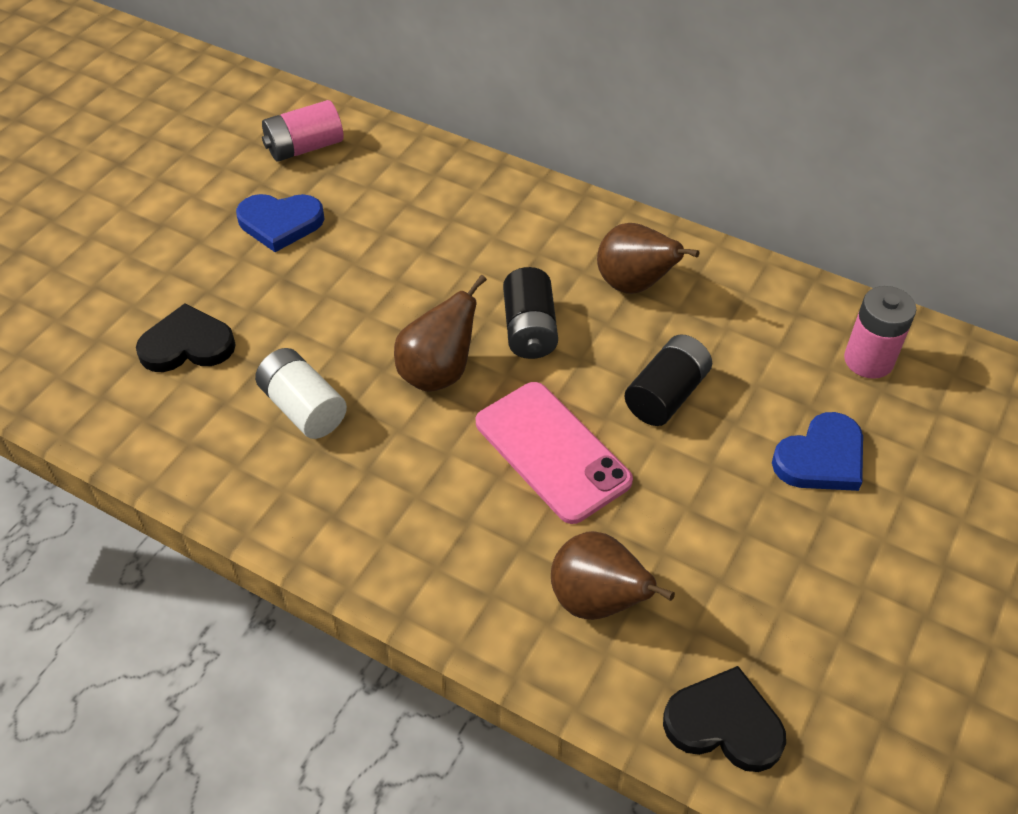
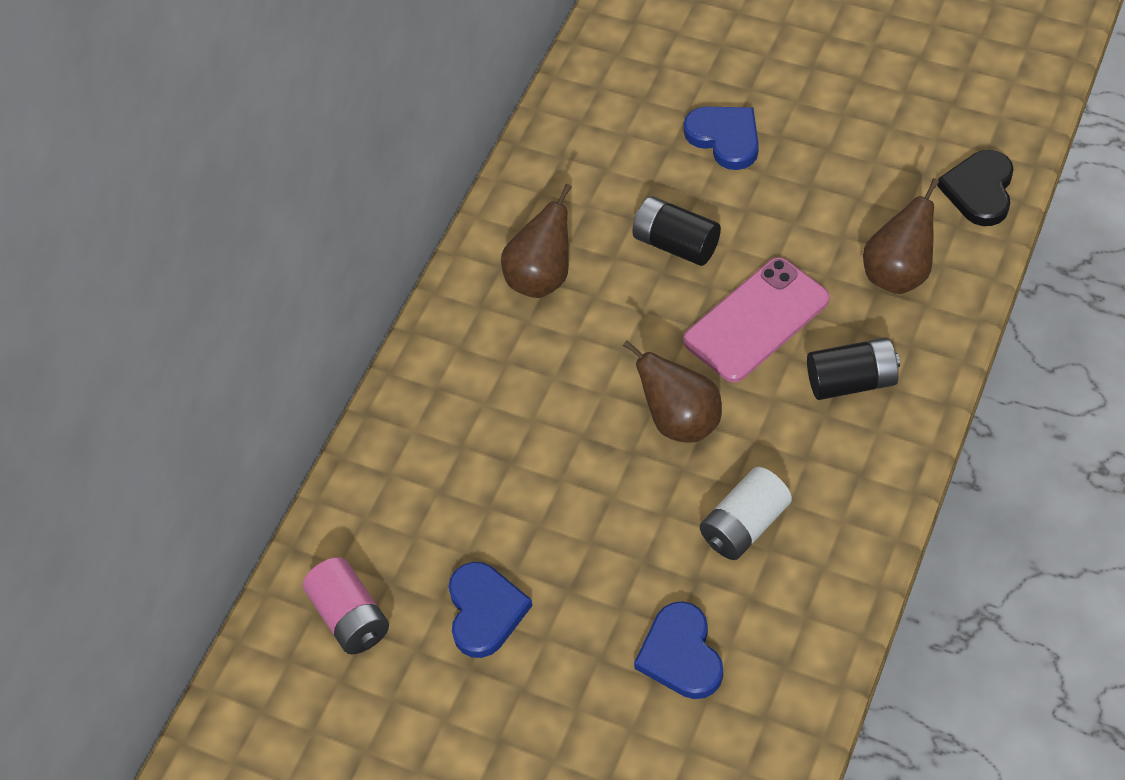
camera: 90 degrees left, 5 degrees up
(187, 345) = (681, 654): black heart -> blue heart
(530, 329) = (612, 355): black battery -> black battery (851, 381)
(868, 360) = (611, 107): pink battery -> none

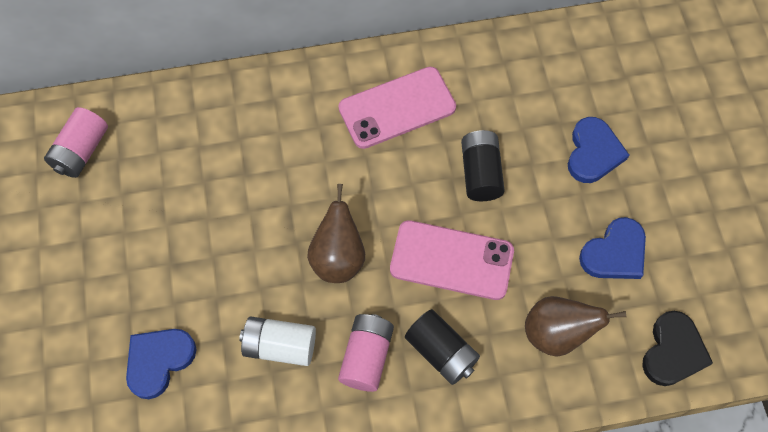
camera: 50 degrees right, 10 degrees up
(485, 611) = (126, 224): blue heart -> blue heart (615, 253)
(541, 278) = (397, 108): brown pear -> pink phone
(811, 451) = (366, 357): none -> pink battery
(979, 190) = (673, 351): black heart -> black heart turned 135 degrees clockwise

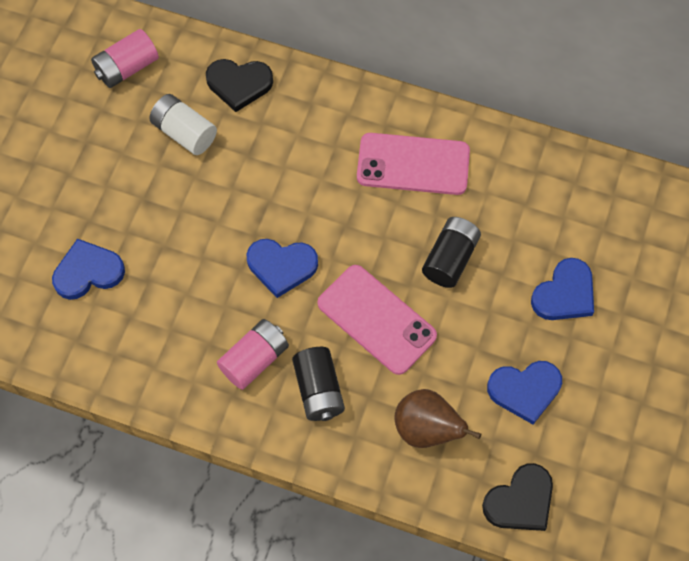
camera: 30 degrees right, 0 degrees up
(197, 114) = (239, 84): none -> black heart
(280, 346) = (190, 312): white battery -> white battery (184, 133)
(338, 258) = (281, 266): brown pear -> blue heart

